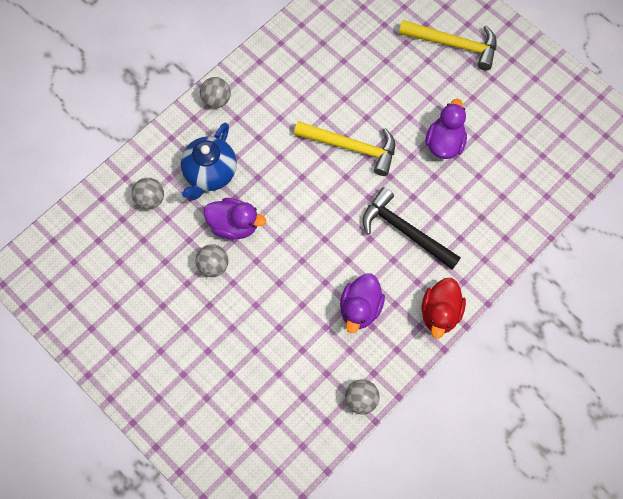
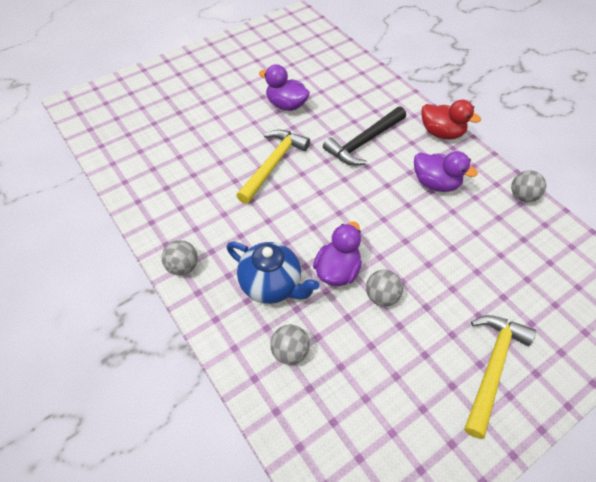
camera: 80 degrees left, 15 degrees down
(454, 45) = (195, 84): yellow hammer -> yellow hammer (492, 367)

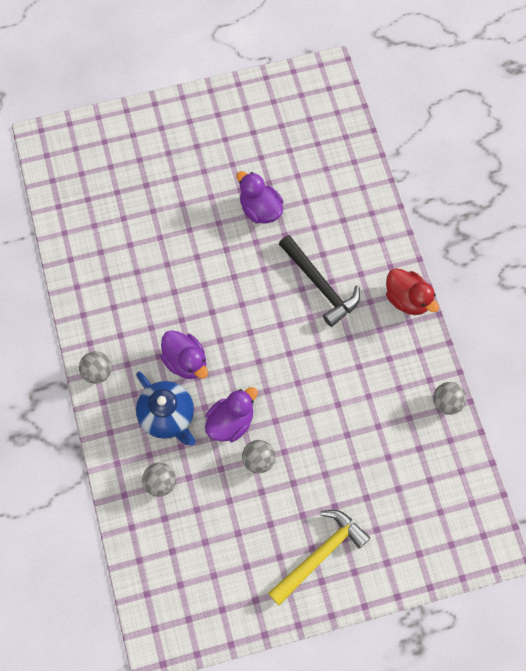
camera: 20 degrees right, 15 degrees up
(273, 164) = (218, 284): yellow hammer -> none
(363, 142) = (320, 285): black hammer -> black hammer turned 105 degrees counterclockwise
(435, 183) = (368, 359): purple duck -> purple duck (186, 361)

